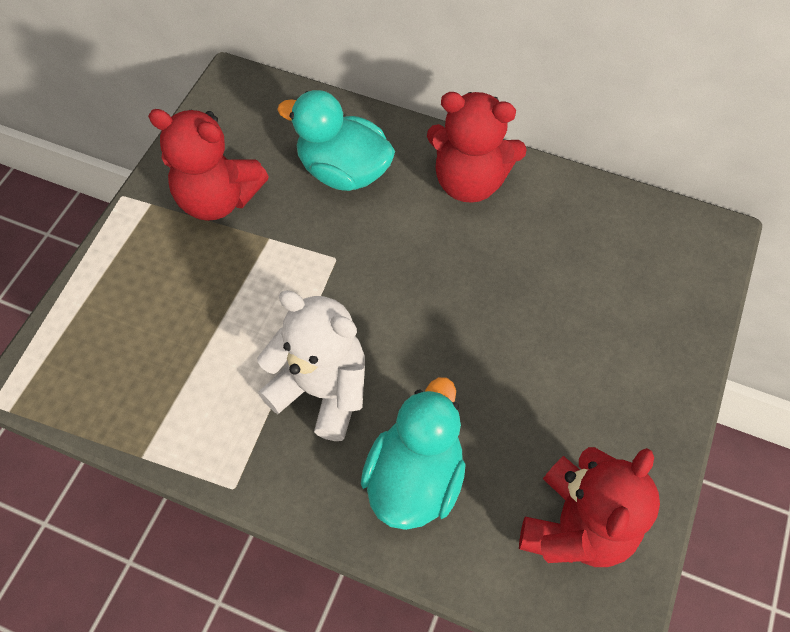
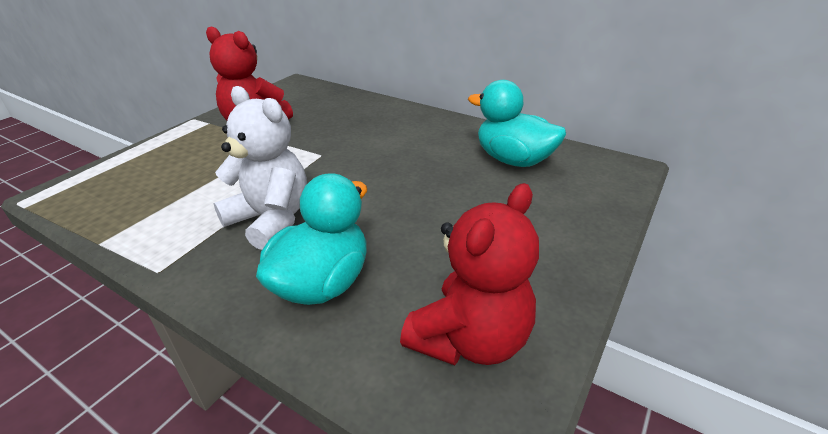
camera: 10 degrees right, 25 degrees down
(343, 171) = (348, 119): turquoise duck -> turquoise duck (513, 160)
(469, 182) = (436, 129): red teddy bear -> none

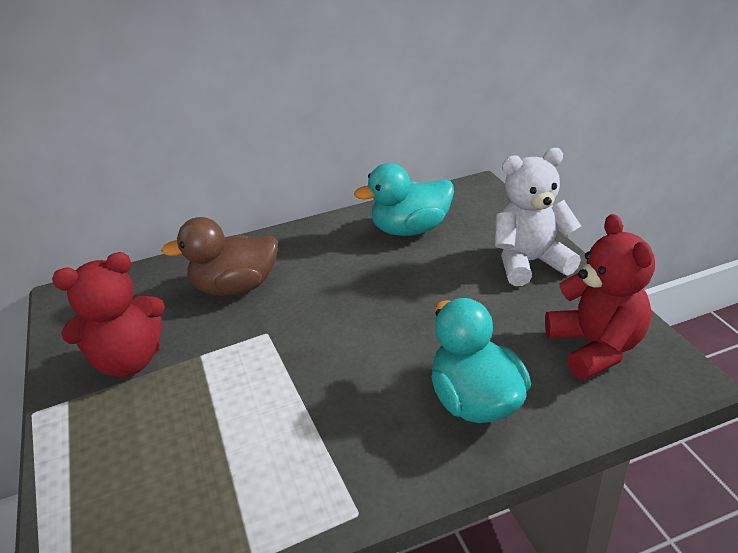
camera: 50 degrees left, 0 degrees up
(271, 220) = (349, 405): white teddy bear -> white teddy bear (529, 262)
(357, 124) = (235, 287): none -> brown duck

